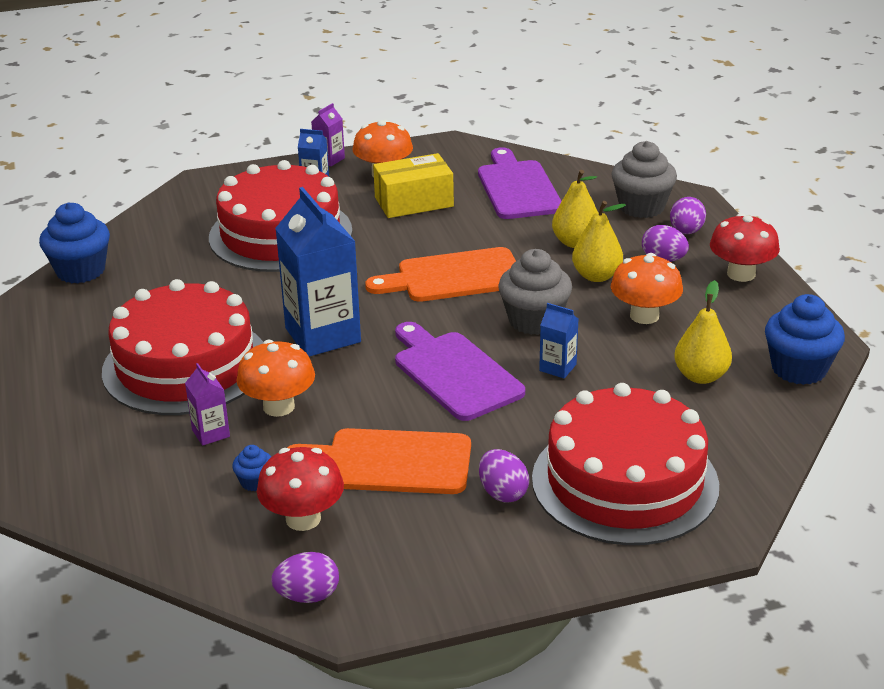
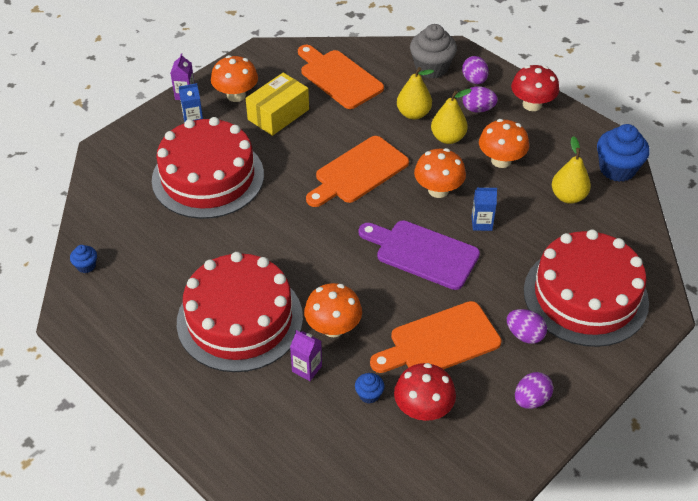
camera: 30 degrees left, 15 degrees up
(81, 271) = (86, 266): blue cupcake -> blue cupcake, size x0.48
(308, 596) = (474, 465): purple egg -> purple egg (531, 400)
(323, 335) = (312, 256): blue carton -> none
(517, 187) = (339, 77): purple cutting board -> orange cutting board
(534, 320) = (438, 190): grey cupcake -> orange mushroom

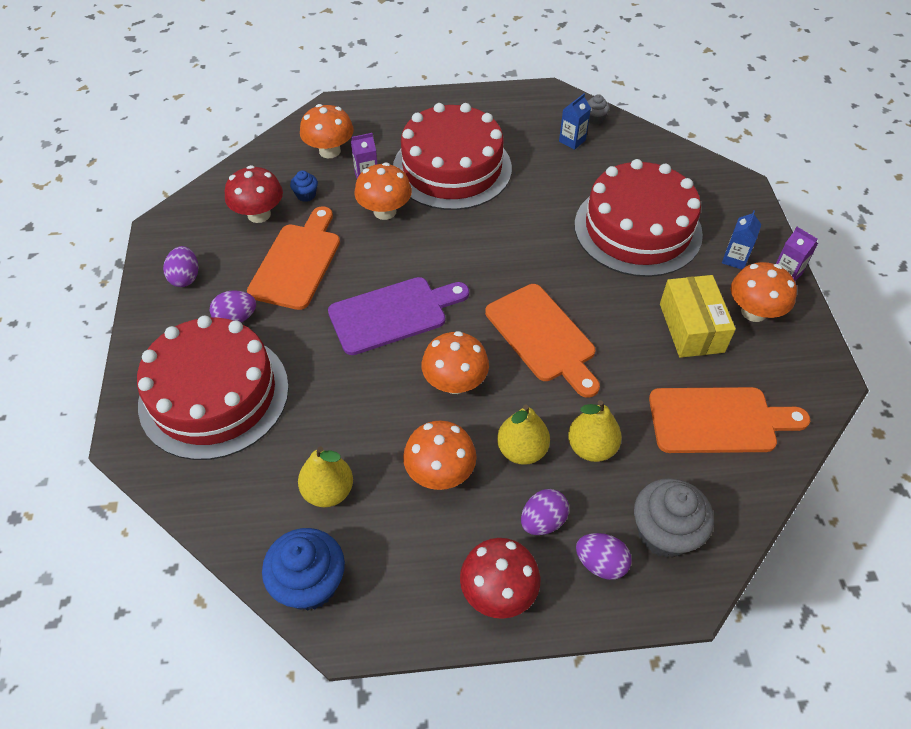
camera: 130 degrees right, 5 degrees up
(86, 266) = (595, 119): blue cupcake -> grey cupcake
(300, 422) = (329, 151): none -> orange mushroom
(358, 172) = (543, 337): orange cutting board -> orange cutting board turned 150 degrees clockwise
(481, 223) = (378, 384): blue carton -> blue carton (572, 141)

